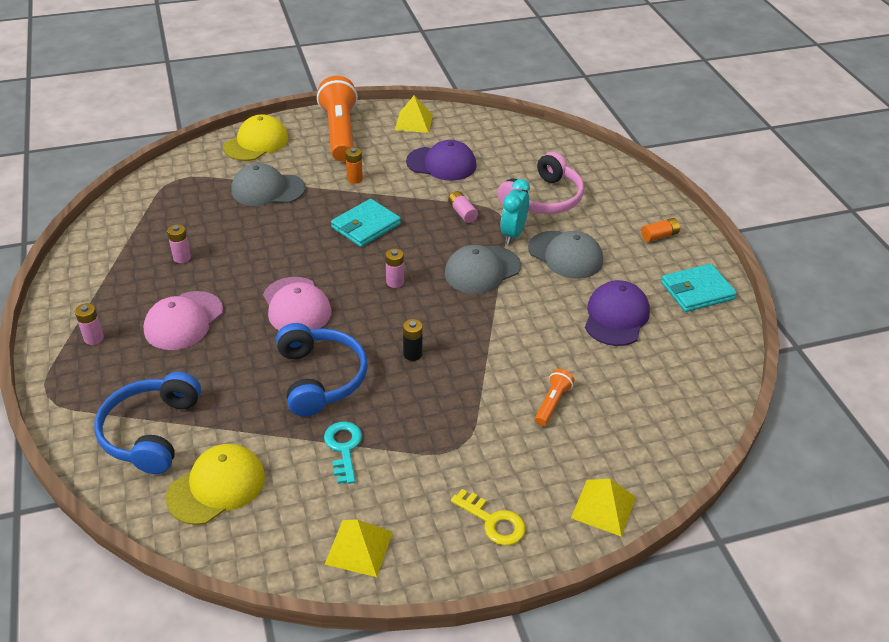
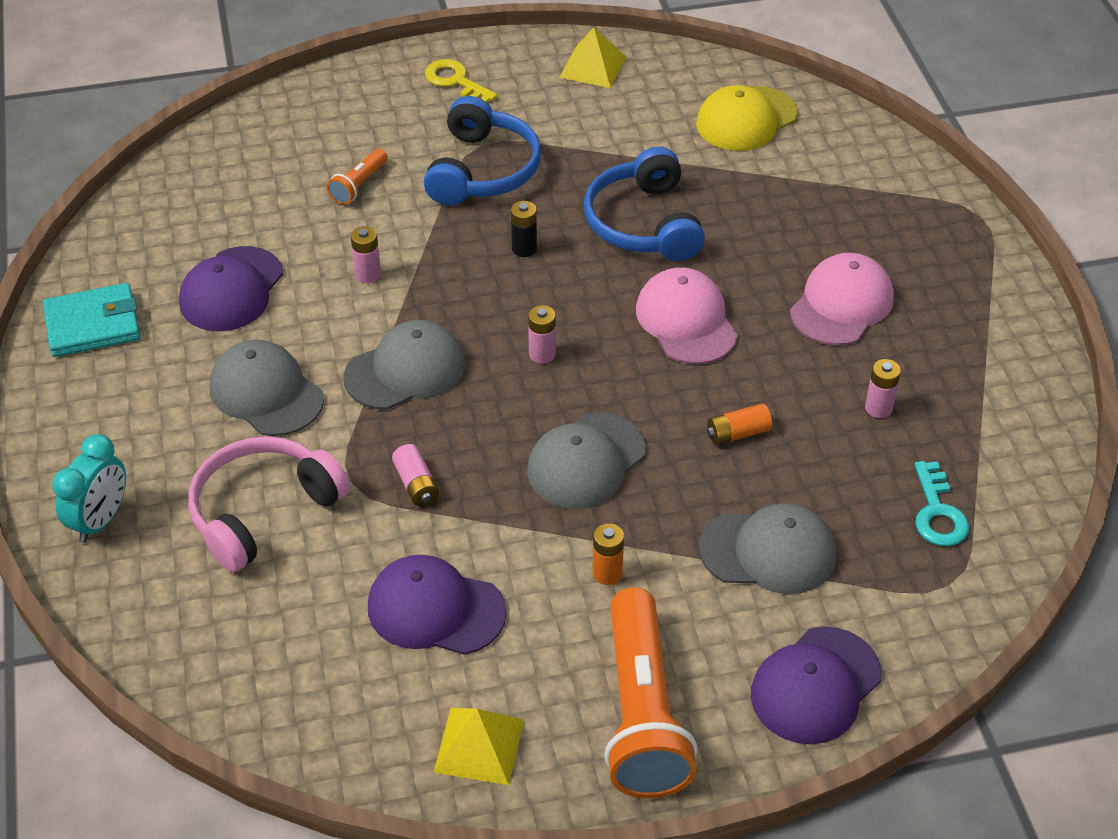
camera: 175 degrees left, 5 degrees up
(94, 338) = (955, 284): pink battery -> pink battery (368, 274)
(150, 432) = (836, 172): blue headphones -> blue headphones (483, 170)
(256, 143) = (815, 685): yellow cap -> purple cap
(343, 448) = (611, 149): turquoise key -> turquoise key (938, 512)
(366, 226) = (586, 461): turquoise wallet -> grey cap
(513, 234) = (339, 436): turquoise clock -> turquoise clock (100, 520)
(603, 507) = (338, 88): yellow pyramid -> none
(659, 236) = (96, 424): orange battery -> orange battery (737, 433)

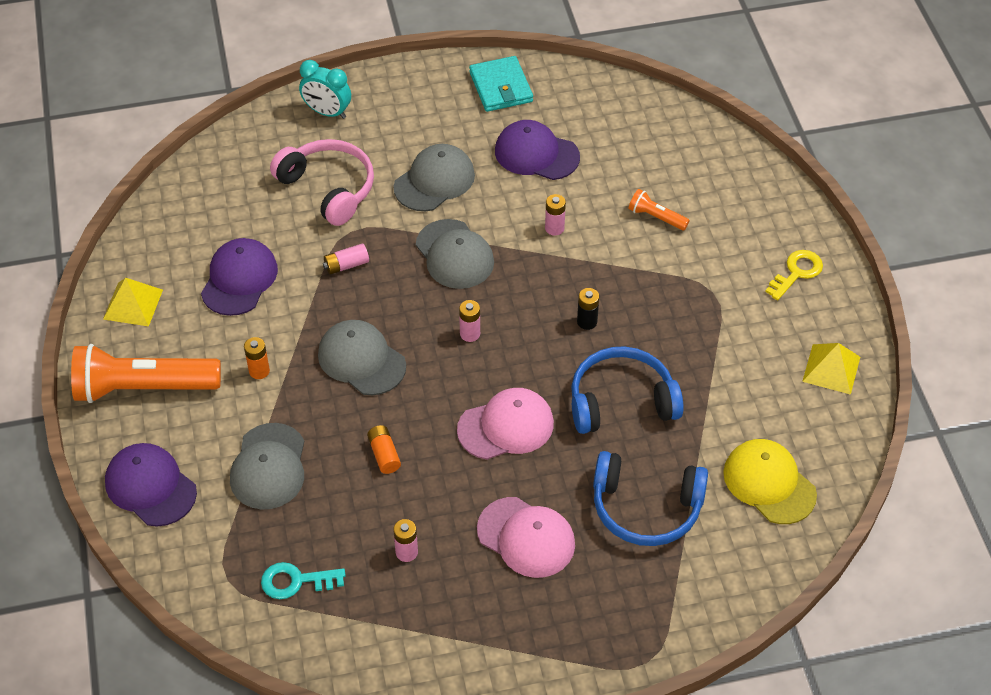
camera: 90 degrees right, 5 degrees up
(483, 170) = (680, 294): blue headphones -> blue headphones (646, 508)

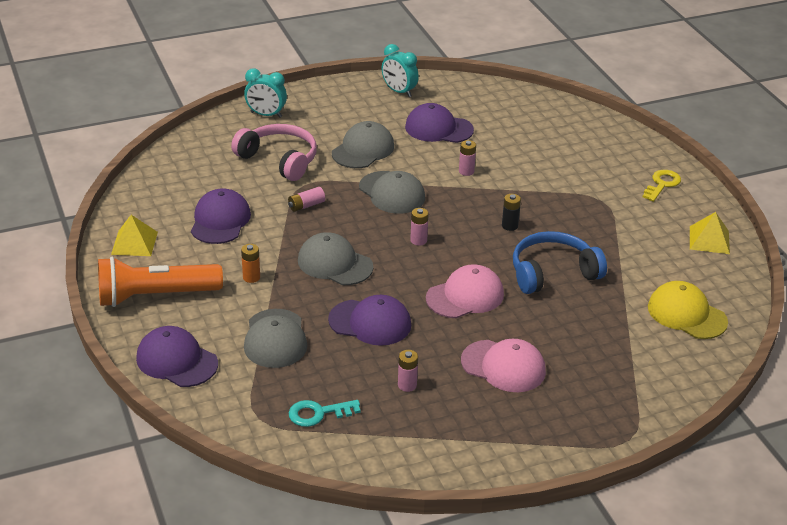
camera: 10 degrees left, 15 degrees down
(384, 454) = (370, 322): orange battery -> purple cap
(501, 87) = (399, 91): turquoise wallet -> turquoise clock
(646, 508) = (594, 338): blue headphones -> none
(656, 217) = (543, 159): orange flashlight -> none

